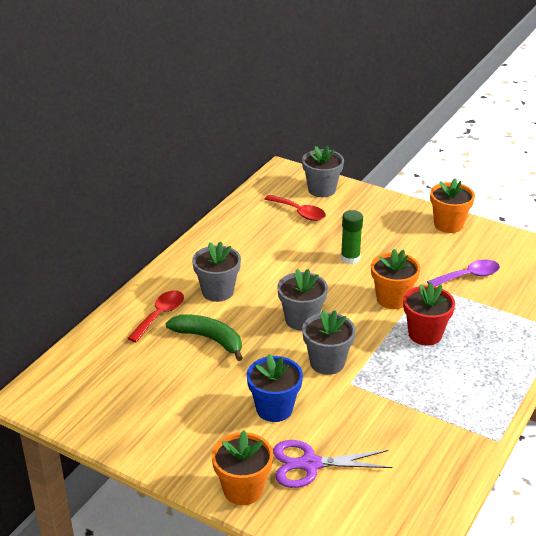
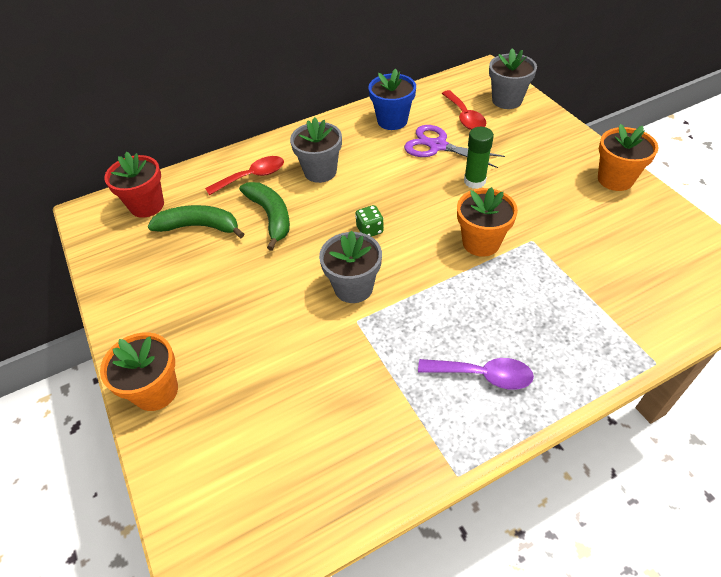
camera: 35 degrees right, 15 degrees up
(153, 369) = (199, 226): none -> green banana
(274, 409) = (261, 315): blue flower pot -> blue flower pot (392, 121)
(301, 320) = (370, 230): grey flower pot -> green dice
(310, 464) = (237, 396): purple scissors -> purple scissors (437, 146)
(425, 334) = (482, 298): red flower pot -> red flower pot (147, 205)
(469, 276) = (590, 248): purple spoon -> purple spoon (483, 375)

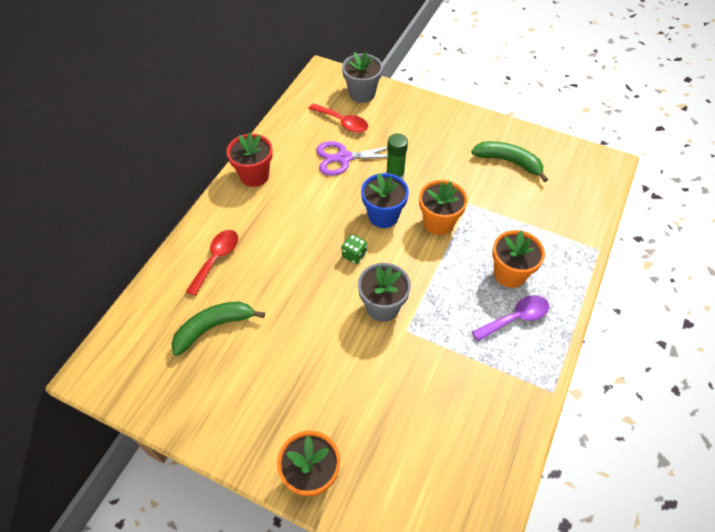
camera: 40 degrees left, 5 degrees up
(147, 205) = (144, 335): red flower pot -> red flower pot (254, 175)
(271, 216) = (266, 285): green banana -> green banana (509, 162)
(320, 171) = (271, 225): grey flower pot -> none
(392, 121) = (289, 151): blue flower pot -> blue flower pot (383, 216)
(615, 179) = (484, 128): orange flower pot -> orange flower pot (510, 274)

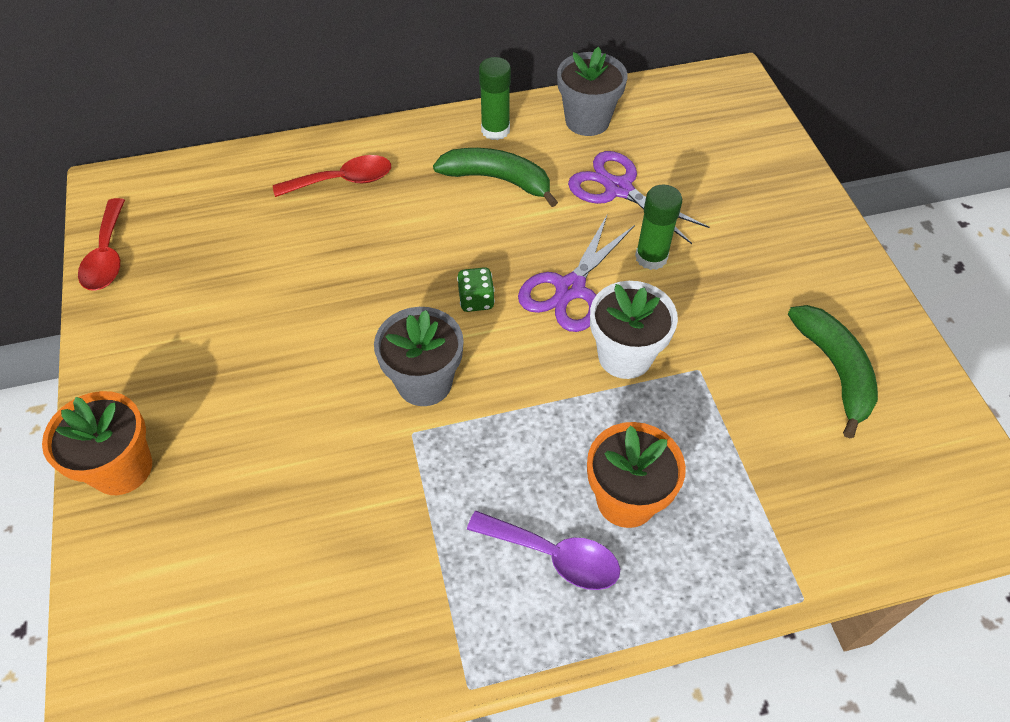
camera: 50 degrees right, 0 degrees up
(213, 327) = (249, 242): green banana -> green banana (497, 179)
(254, 175) = (495, 130): red flower pot -> green glue stick
(342, 122) = (675, 150): red spoon -> red spoon (107, 256)
(362, 94) = (747, 135): grey flower pot -> grey flower pot (587, 121)
(383, 216) = (570, 289): blue flower pot -> purple scissors
(438, 223) = (625, 356): orange flower pot -> white flower pot

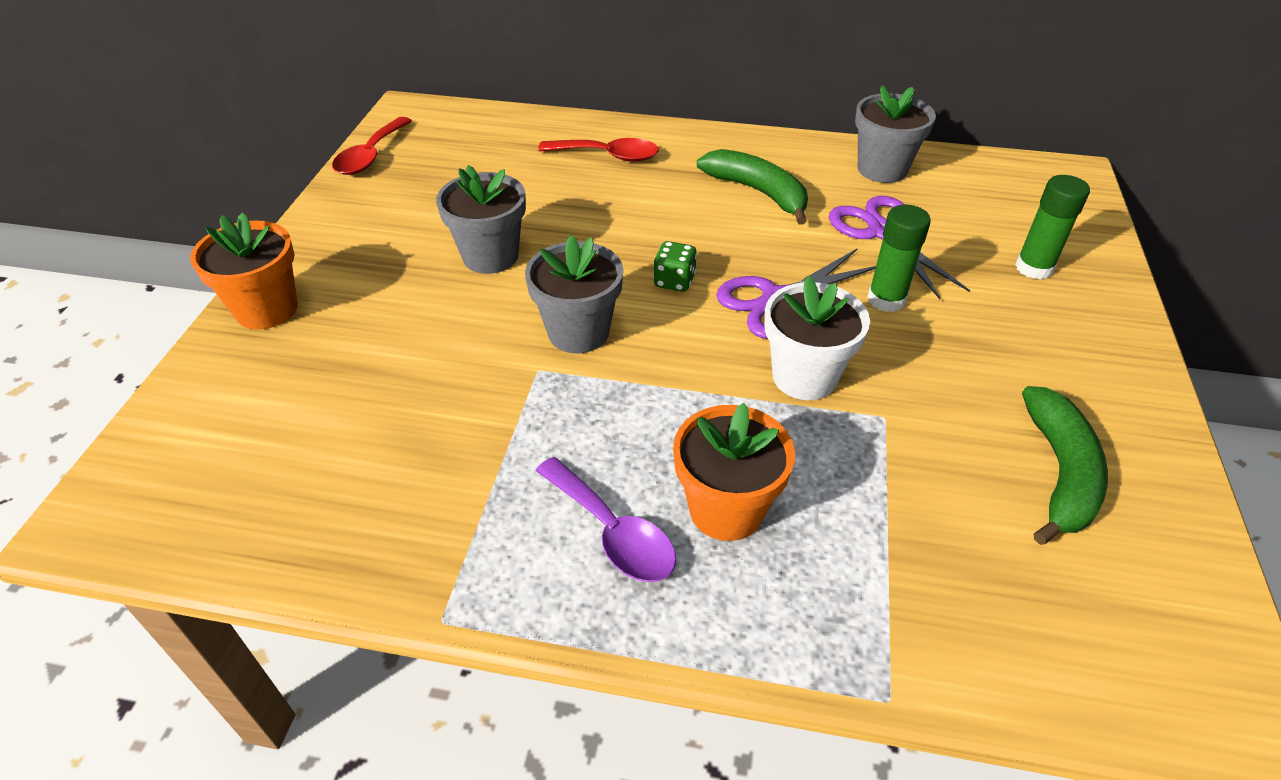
camera: 25 degrees right, 10 degrees down
(300, 332) = (490, 256): none -> grey flower pot
(495, 130) = (780, 154): green glue stick -> green glue stick (1034, 268)

